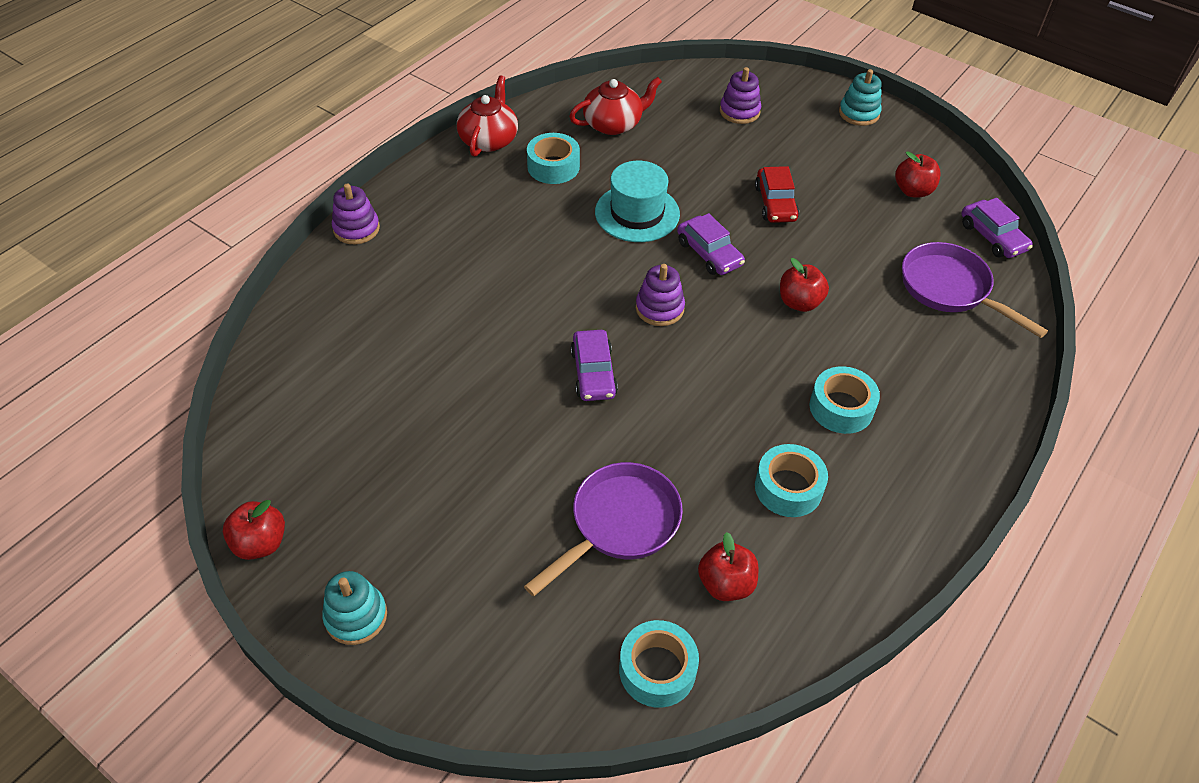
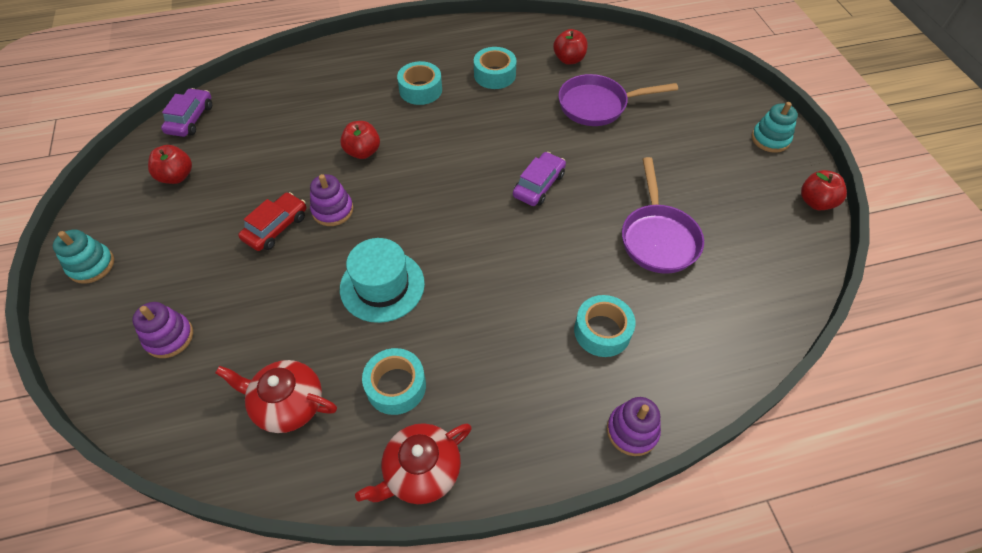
camera: 140 degrees left, 5 degrees up
(657, 670) = (631, 50): turquoise tape -> turquoise tape (602, 331)
(659, 308) = (453, 200): purple stacking toy -> purple stacking toy (332, 210)
(709, 253) = (373, 218): purple car -> none
(950, 289) = (268, 107): purple pan -> purple pan (658, 238)

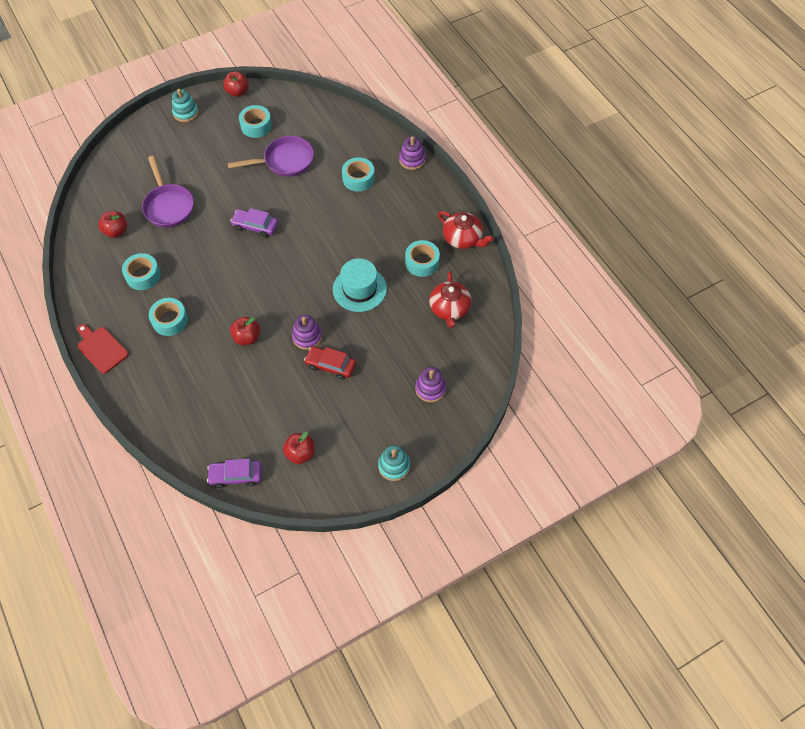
camera: 105 degrees left, 5 degrees up
(409, 37) = (101, 348): none -> red cutting board
(738, 214) = (256, 126): none -> turquoise tape

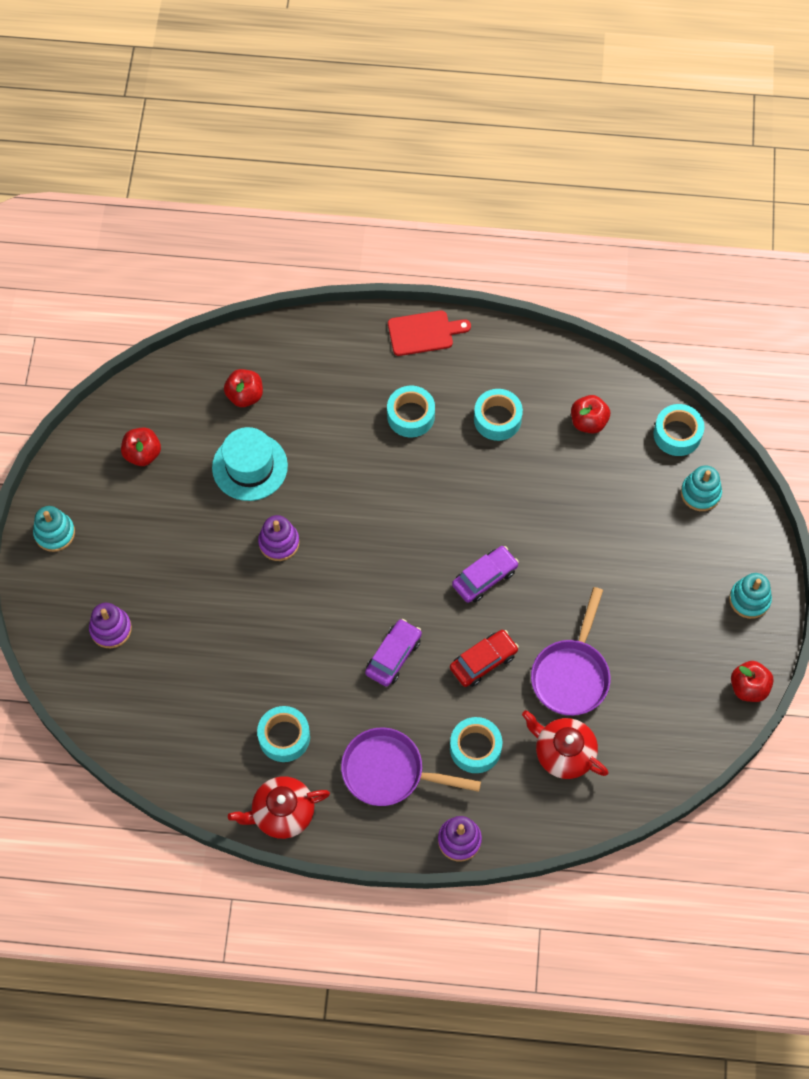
camera: 125 degrees right, 5 degrees up
(132, 160) = (700, 493): none -> turquoise stacking toy
(168, 206) = (590, 497): purple pan -> purple pan (389, 772)
(236, 475) = (167, 382): purple car -> purple car (393, 656)
(247, 337) = (327, 481): red apple -> red apple (245, 396)
(256, 126) = (663, 675): turquoise tape -> turquoise tape (677, 434)
(330, 365) = (222, 545): red car -> red car (483, 661)
(359, 289) = (301, 639): turquoise hat -> turquoise hat (250, 467)
(449, 309) = (194, 722): red teapot -> red teapot (563, 753)

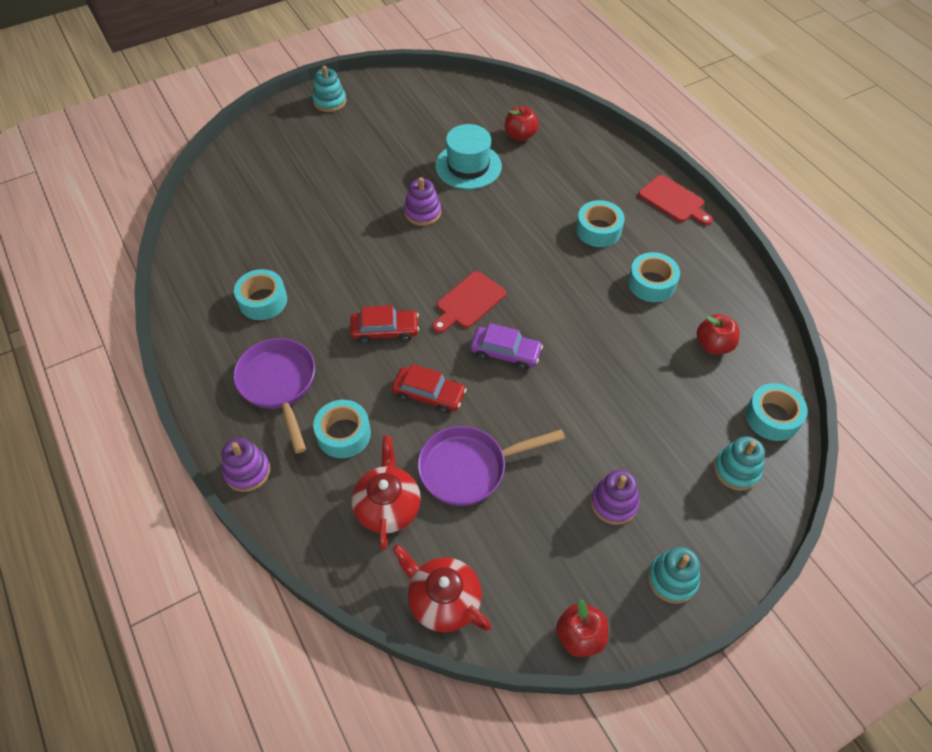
camera: 55 degrees right, 10 degrees down
(111, 629) = (280, 163): purple stacking toy -> purple stacking toy (614, 503)
(142, 454) = (426, 111): red apple -> none
(282, 813) = (195, 334): red teapot -> red teapot (443, 600)
(393, 656) = (385, 331): purple car -> red car
(411, 571) = (468, 302): none -> red cutting board

